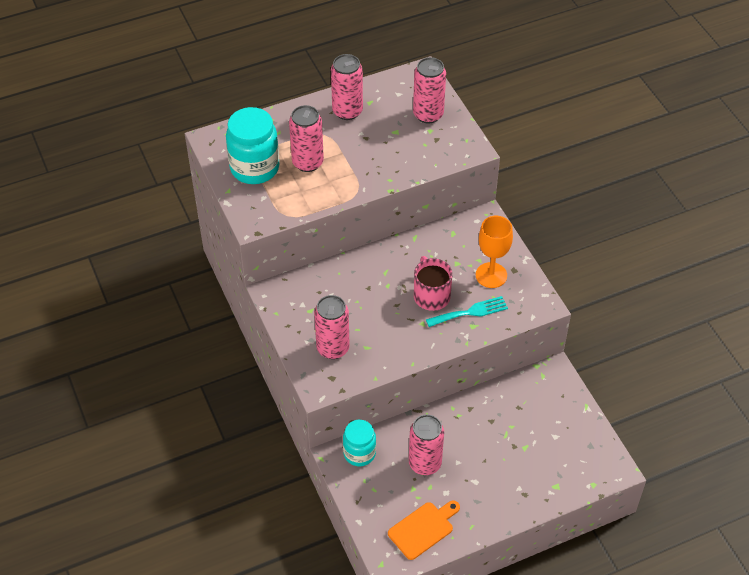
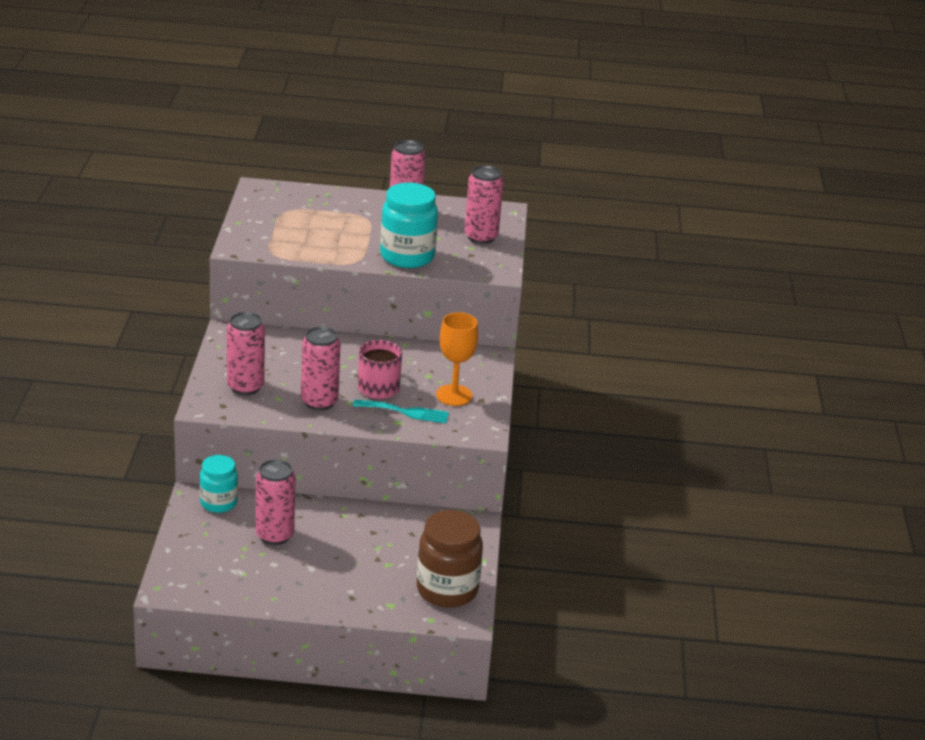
camera: 25 degrees right, 20 degrees down
(254, 168) = (278, 216): turquoise jar -> turquoise jar (407, 256)
(307, 162) = (330, 229): pink can -> pink can (319, 402)
(423, 529) = (224, 580): orange cutting board -> none
(583, 449) = (447, 590): none -> brown jar

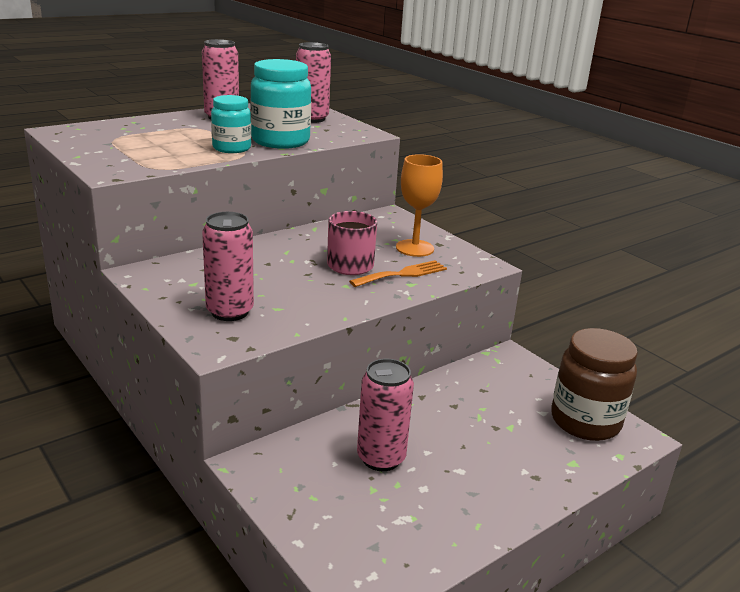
camera: 40 degrees left, 5 degrees down
(218, 503) = (281, 457): turquoise jar -> turquoise jar (231, 148)
(319, 402) = (320, 296): pink can -> none
(405, 412) = (403, 274): turquoise fork -> orange fork

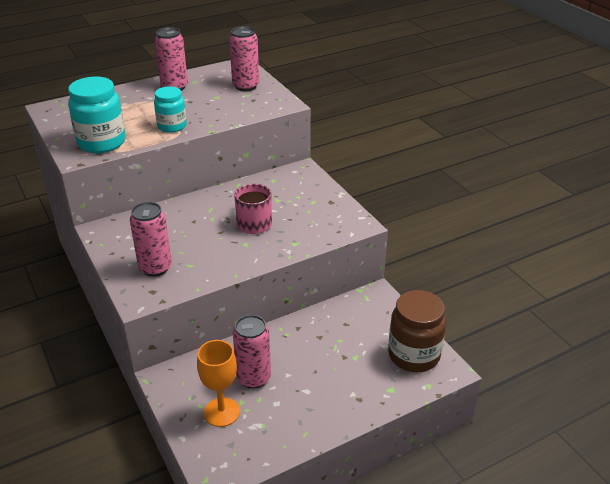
camera: 10 degrees right, 10 degrees up
(280, 141) = (212, 116): turquoise jar -> turquoise jar (102, 143)
(403, 274) = (292, 233): orange fork -> none
(414, 248) = (310, 206): orange goblet -> orange goblet (222, 412)

